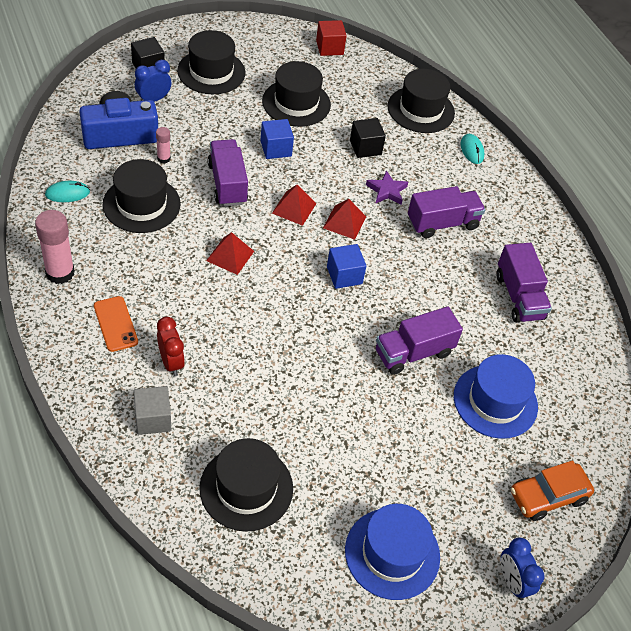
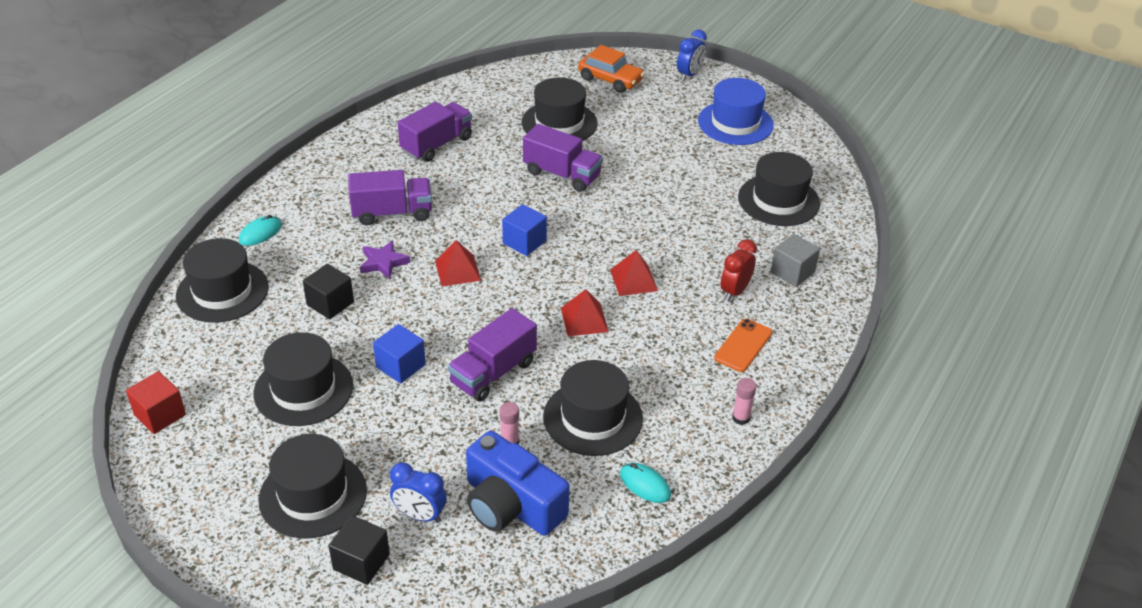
camera: 120 degrees left, 10 degrees down
(60, 273) = (741, 418): pink glue stick -> pink glue stick, size x0.52
(294, 208) = (475, 310): red pyramid -> red pyramid (633, 280)
(442, 223) = (392, 213): purple truck -> purple truck turned 135 degrees clockwise
(495, 401) = (559, 123): blue hat -> black hat

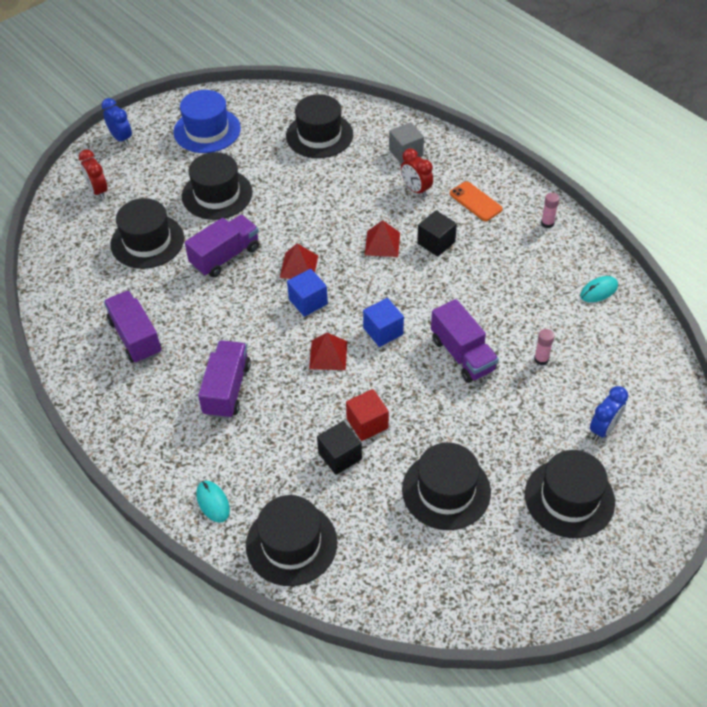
camera: 70 degrees left, 10 degrees up
(160, 415) = (449, 609): red cube -> red cube (367, 423)
(361, 562) = (643, 474): black cube -> black cube (436, 243)
(383, 262) = (297, 407): purple star -> none
(400, 366) = (437, 415): blue cube -> blue cube (383, 331)
(511, 504) = (603, 371): blue camera -> none
(584, 319) = (418, 284): red pyramid -> red pyramid (299, 266)
(593, 418) = (527, 304): black hat -> black hat (217, 194)
(610, 79) = (98, 191): orange car -> red clock

